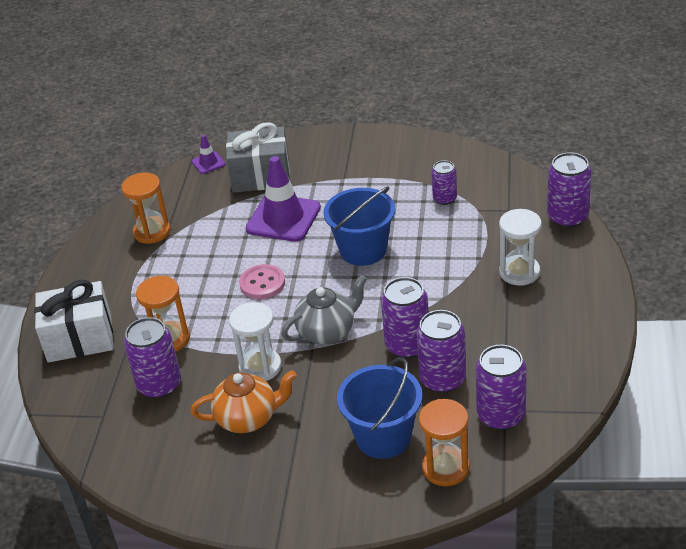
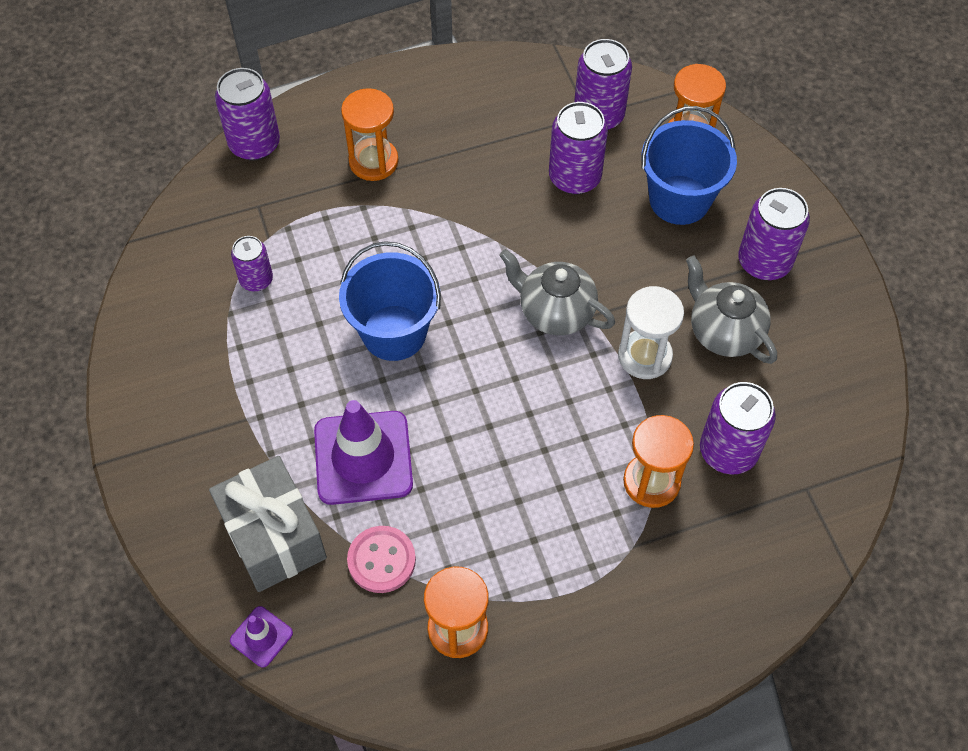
camera: 120 degrees left, 20 degrees up
(80, 338) = (706, 597): white gift -> none
(248, 418) = (724, 332): orange teapot -> grey teapot
(262, 283) = (504, 421): pink button -> pink button (381, 560)
(407, 345) = (540, 226): purple can -> purple can (764, 262)
(519, 272) = (373, 161): white hourglass -> orange hourglass

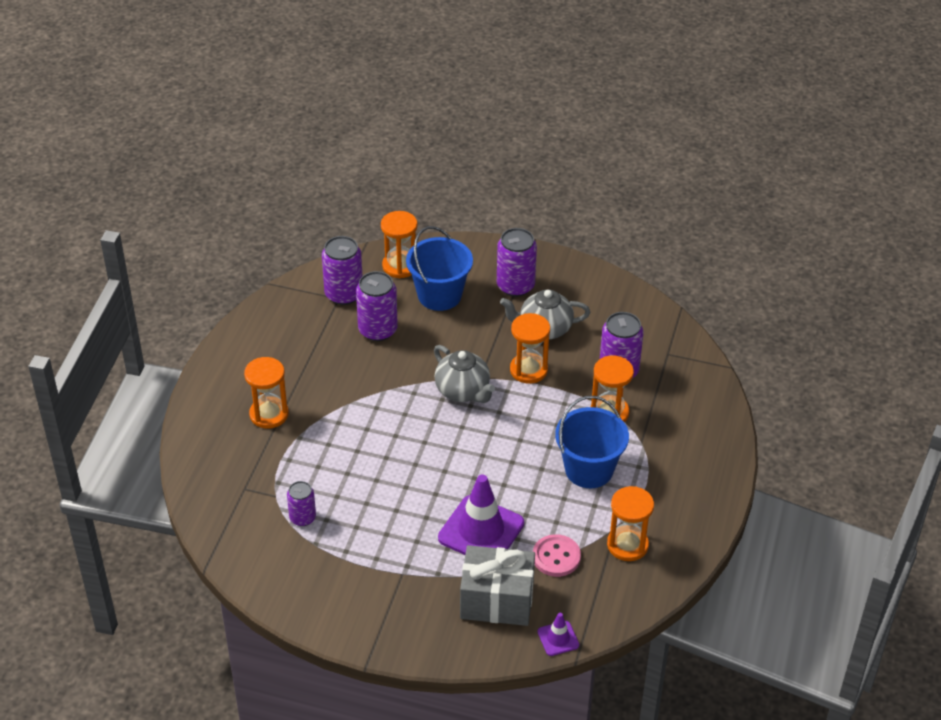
camera: 55 degrees left, 15 degrees down
(254, 144) = (192, 465): purple can -> none
(394, 332) = (407, 471): blue bucket -> blue bucket (589, 469)
(555, 312) = (463, 391): grey teapot -> grey teapot turned 105 degrees counterclockwise
(644, 356) = (528, 370): white hourglass -> orange hourglass

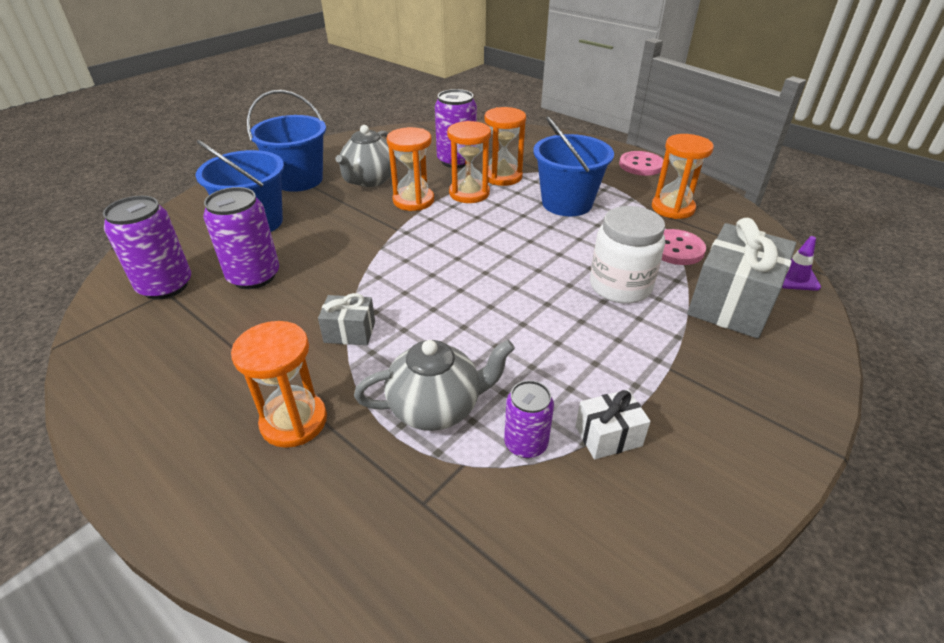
camera: 65 degrees left, 5 degrees down
(326, 553) = (608, 436): none -> white gift
(350, 404) = (350, 332): none -> grey gift
(400, 266) = (180, 235): orange hourglass -> orange hourglass (469, 193)
(463, 391) = (406, 244): grey teapot -> grey teapot (436, 407)
(481, 530) = (620, 286): purple traffic cone -> white jar
(515, 286) = (298, 180): purple can -> blue bucket
(703, 507) = (641, 165): none -> pink button

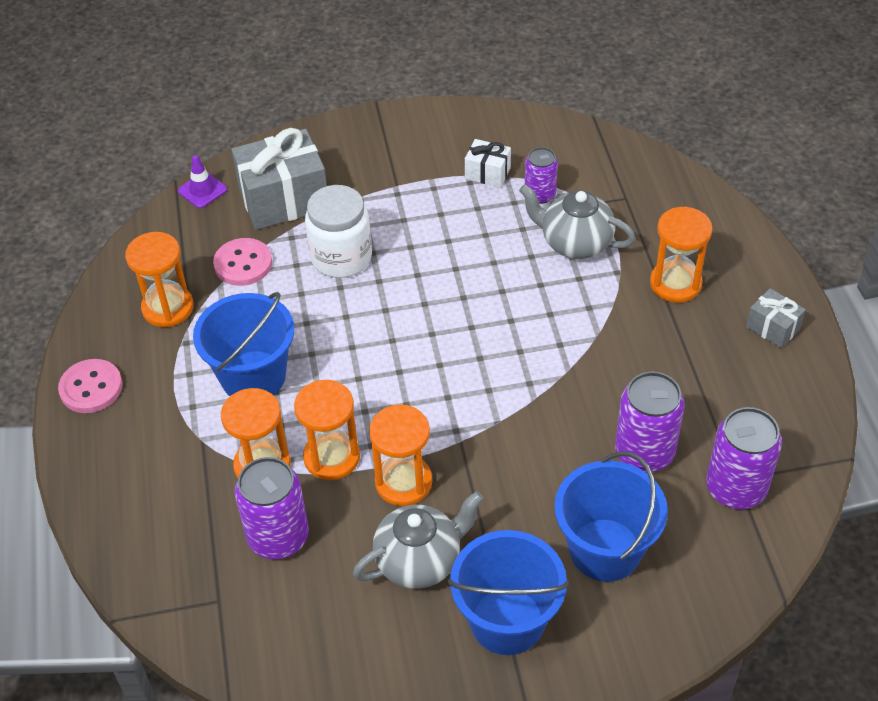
camera: 140 degrees left, 10 degrees up
(350, 332) = (594, 335): grey gift -> grey gift (773, 328)

